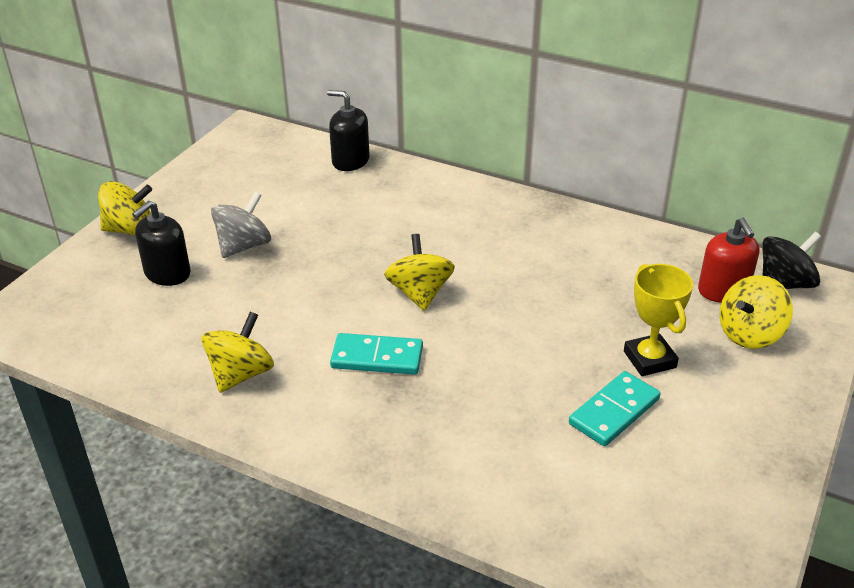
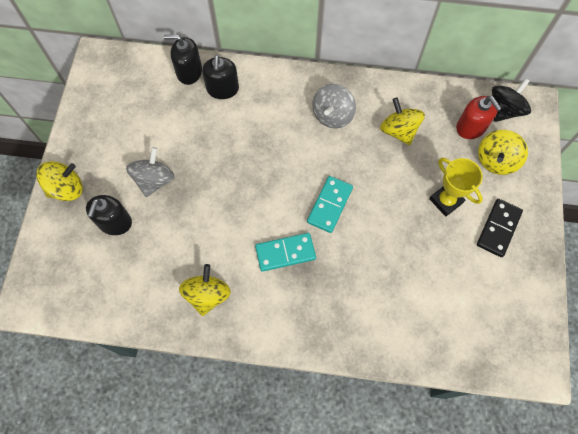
camera: 20 degrees left, 30 degrees up
(384, 183) = (222, 89): none -> black soap dispenser
(420, 293) = (289, 188): yellow spinning top -> yellow spinning top (399, 130)
(520, 237) = (332, 115): none -> grey spinning top
(614, 412) = (439, 250): turquoise domino -> turquoise domino (330, 205)
(723, 410) = (498, 228): none -> black domino

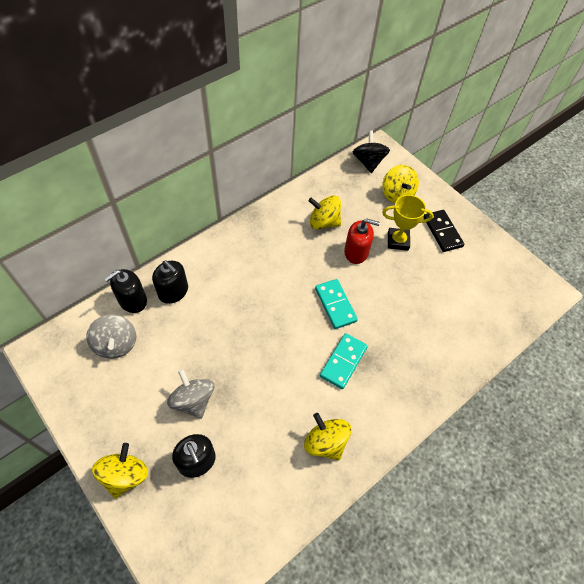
camera: 50 degrees left, 10 degrees down
(332, 115) = (272, 246): grey spinning top -> grey spinning top (116, 344)
(471, 127) = (362, 186): red soap dispenser -> red soap dispenser (356, 252)

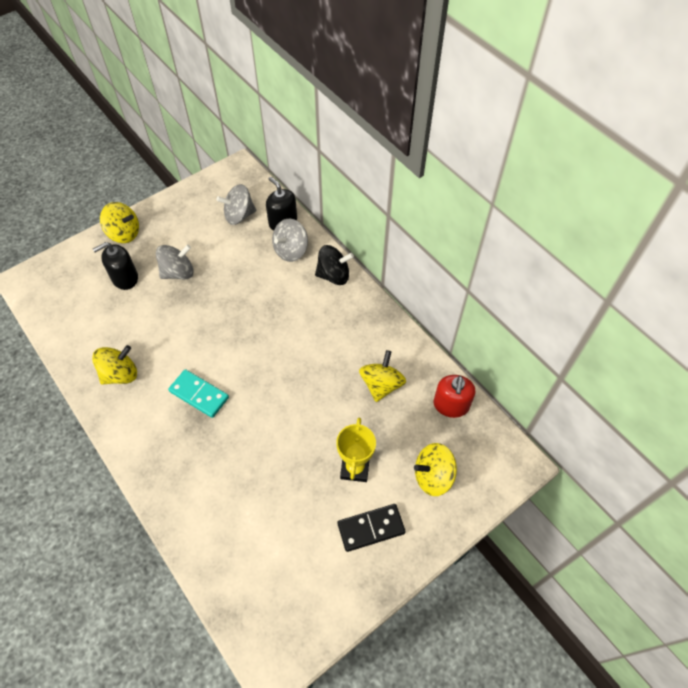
camera: 95 degrees right, 0 degrees up
(173, 291) = (291, 251): black soap dispenser -> grey spinning top
(335, 305) = (267, 391): turquoise domino -> none
(356, 252) = (337, 417): red soap dispenser -> red soap dispenser (451, 405)
(368, 162) = (488, 445): black spinning top -> black spinning top (334, 275)

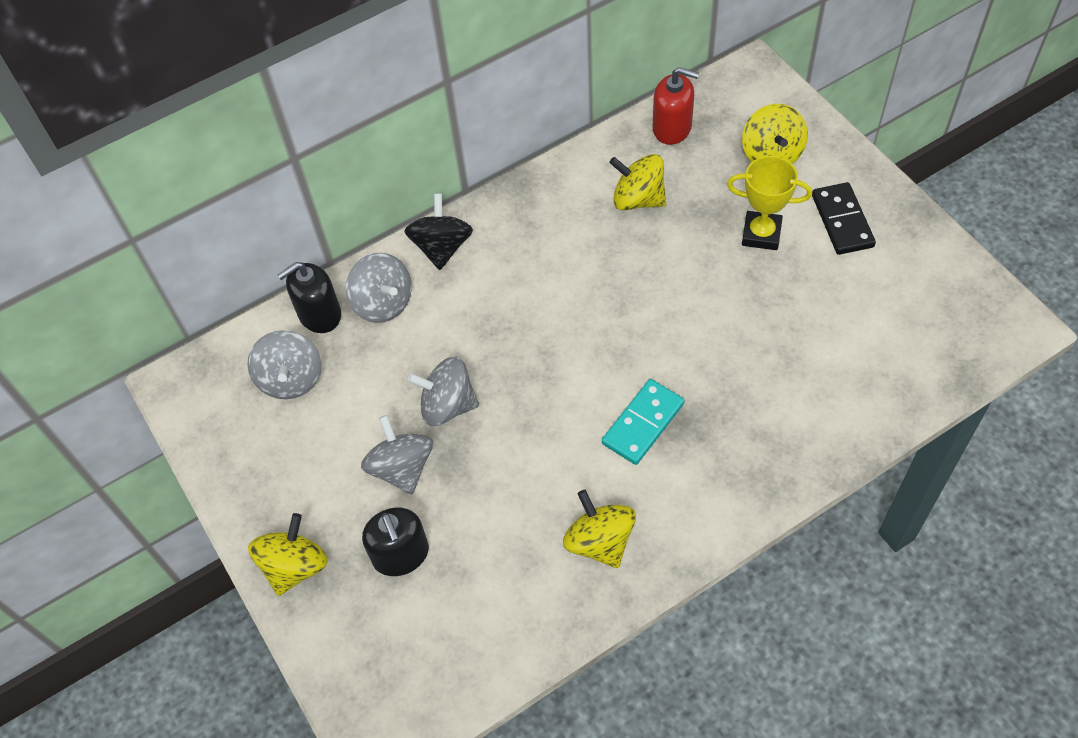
camera: 80 degrees left, 0 degrees up
(218, 290) = (447, 405): none -> grey spinning top

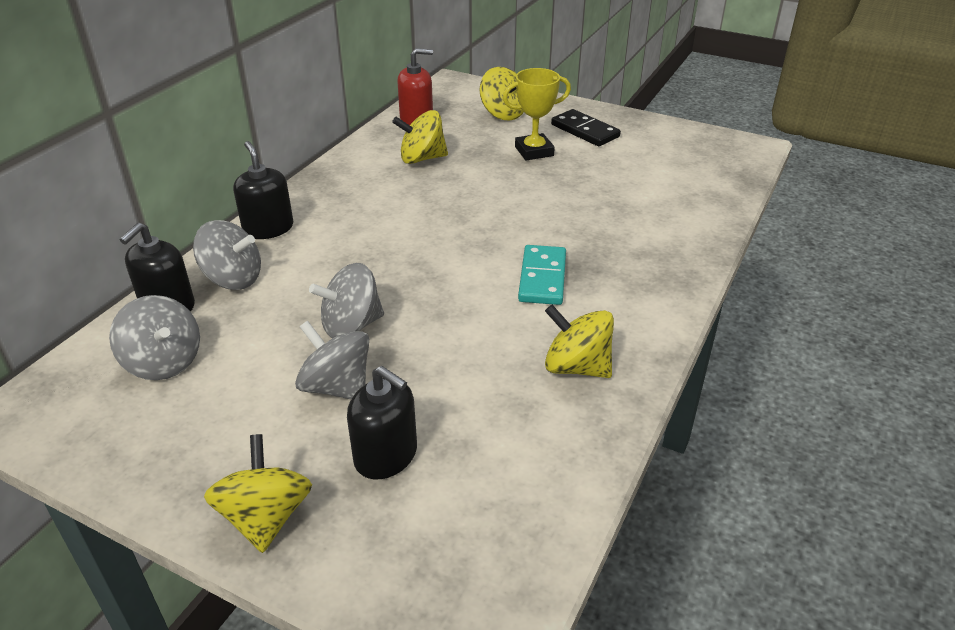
camera: 35 degrees left, 20 degrees down
(442, 247) = (268, 228): black spinning top -> black soap dispenser

